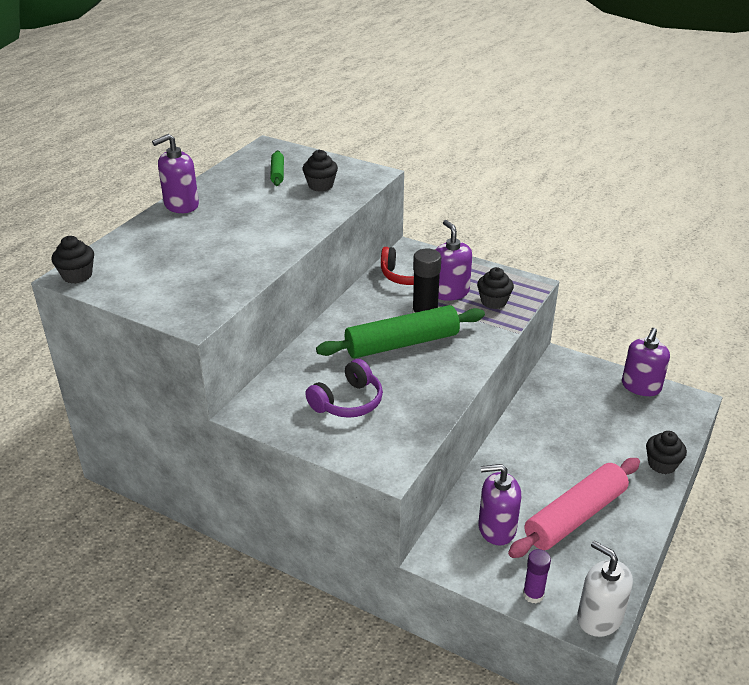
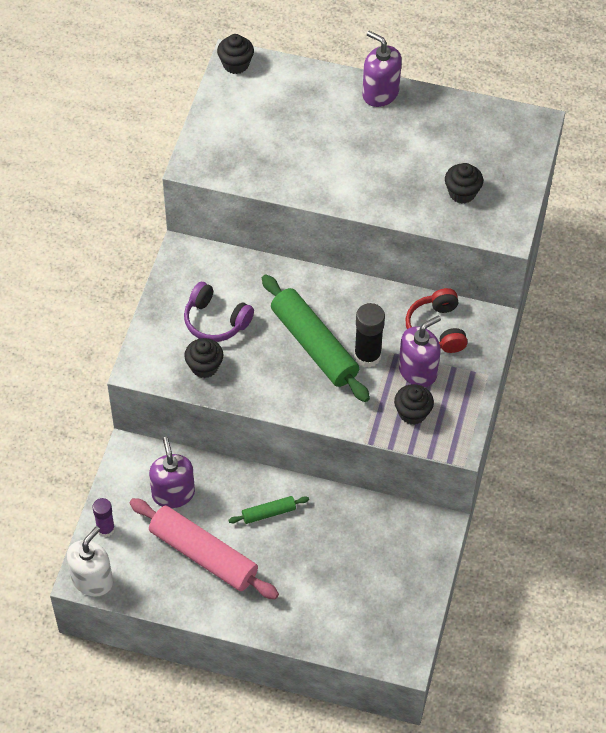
camera: 75 degrees right, 20 degrees up
(277, 173) = (476, 150): green rolling pin -> green rolling pin (269, 513)
(641, 386) = (415, 607): purple soap dispenser -> none
(662, 464) = (294, 628): black cupcake -> black cupcake (204, 366)

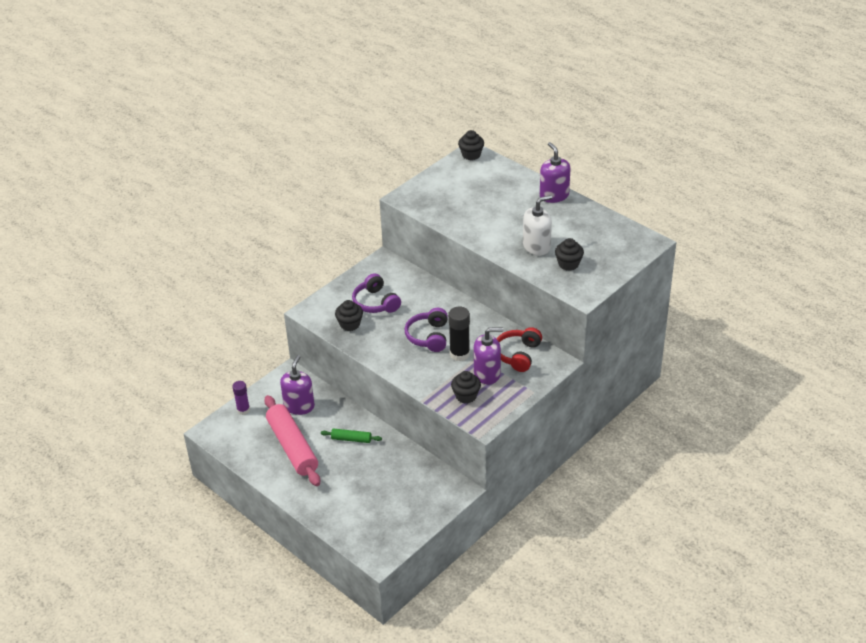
camera: 30 degrees right, 15 degrees down
(92, 580) = (214, 434): white soap dispenser -> white soap dispenser (536, 246)
(314, 345) = (428, 336): green rolling pin -> purple headphones

